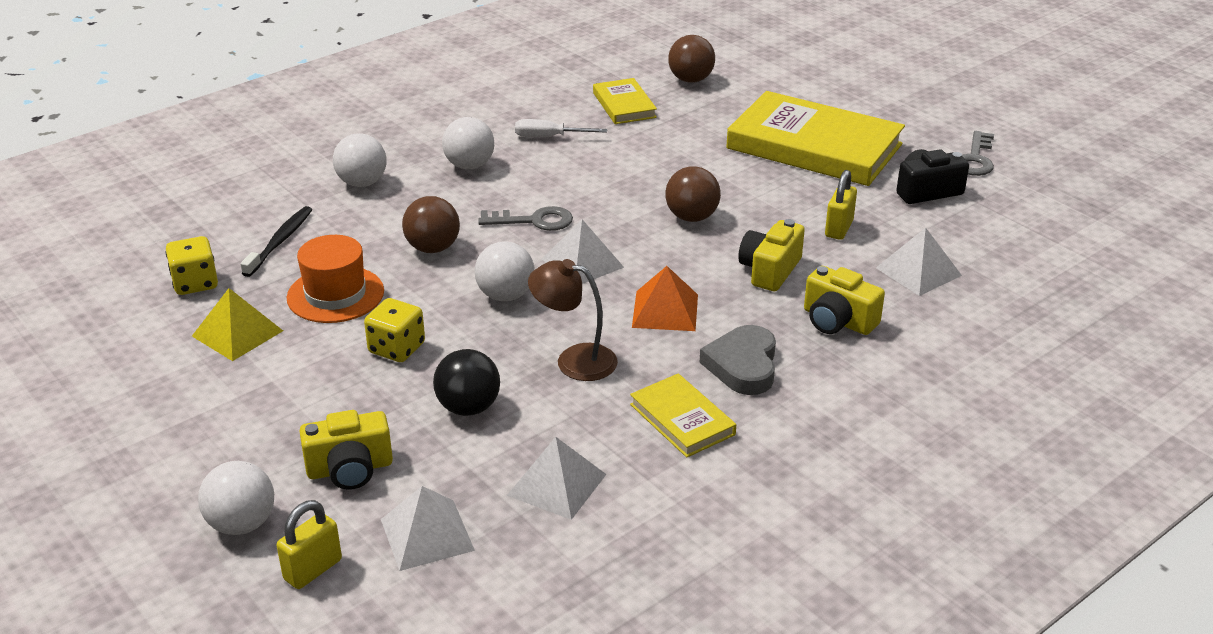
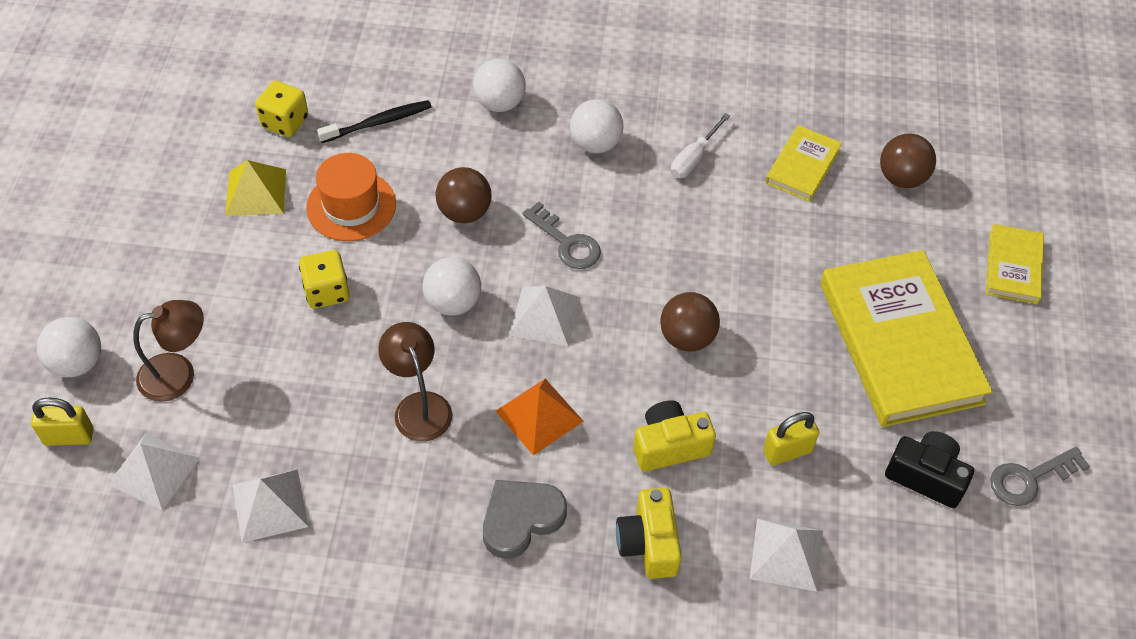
camera: 45 degrees right, 20 degrees up
(350, 469) = (178, 374): yellow camera -> brown lamp
(468, 407) = (303, 386): black ball -> none
(549, 137) = (694, 158): white screwdriver -> white screwdriver turned 105 degrees counterclockwise
(682, 419) = (415, 528): yellow book -> yellow book (1013, 267)

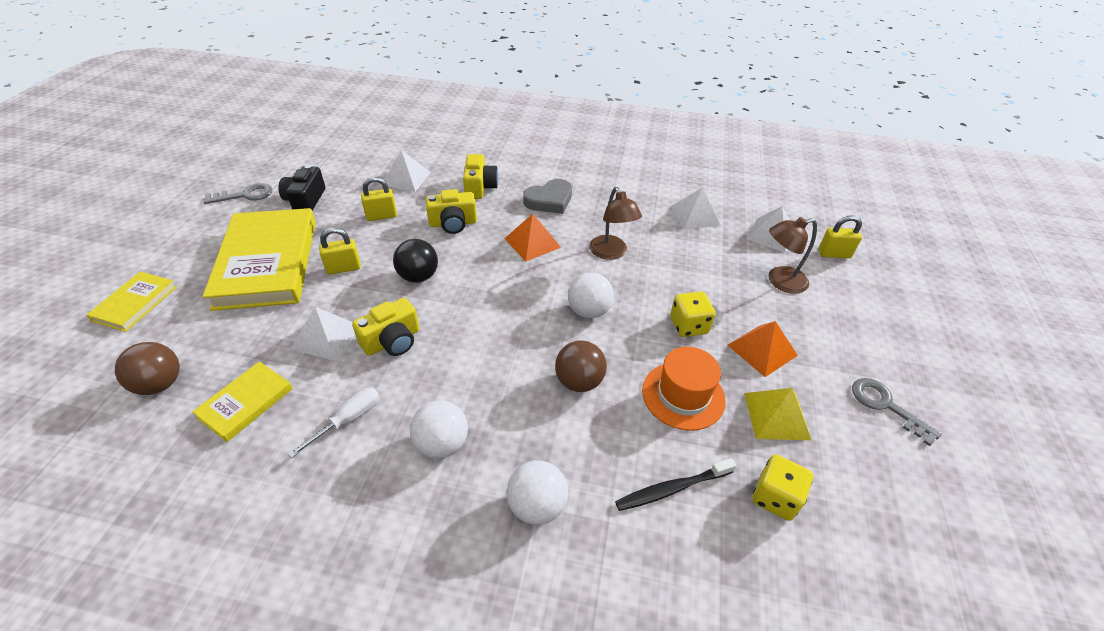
camera: 175 degrees left, 10 degrees down
(77, 363) = (855, 293): white ball -> none
(243, 266) = (762, 350): none -> orange pyramid
(544, 316) = (519, 297): white pyramid -> white pyramid (326, 336)
(566, 242) = (492, 349): grey key -> grey key (885, 406)
(684, 243) = (392, 341): none -> yellow camera
(687, 338) = (418, 276): brown ball -> black ball
(793, 343) = (343, 268): none -> yellow padlock
(926, 476) = (305, 200): black camera -> black camera turned 60 degrees clockwise

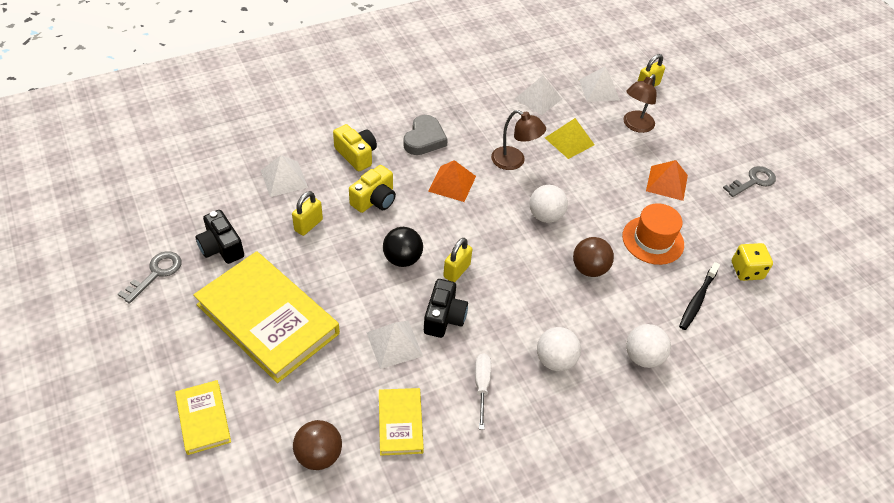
camera: 40 degrees left, 5 degrees up
(343, 268) = (336, 286): yellow padlock -> yellow padlock (456, 271)
(392, 341) = (444, 317): yellow camera -> black camera
(688, 326) = (613, 190): yellow dice -> none
(776, 415) = (709, 222): yellow pyramid -> yellow pyramid (569, 141)
(885, 406) = (753, 181): grey key -> grey key turned 135 degrees clockwise

